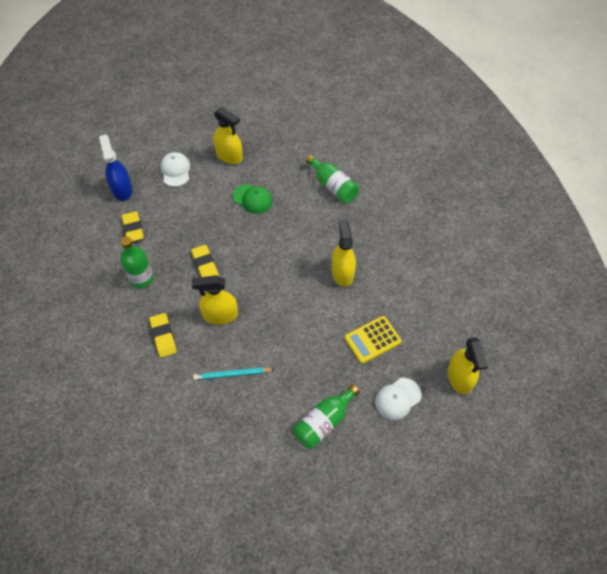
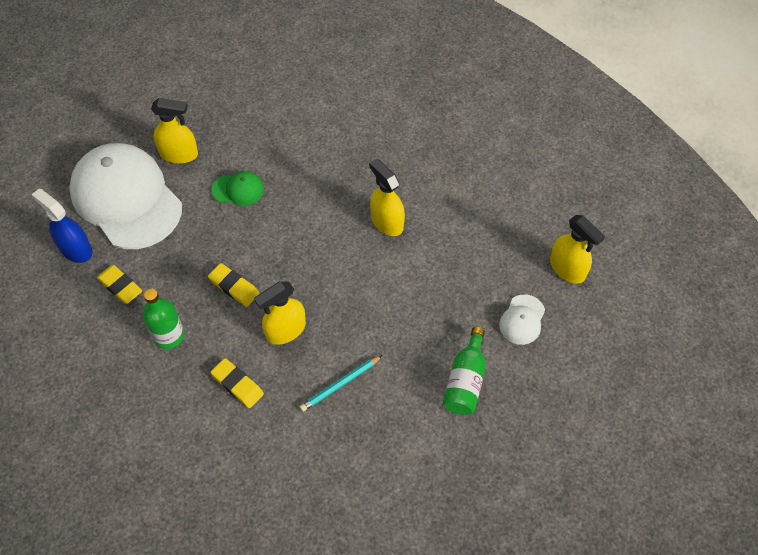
camera: 30 degrees left, 0 degrees up
(175, 170) = (126, 198): white cap -> white cap, size x2.43
(333, 186) = (318, 136): green bottle -> none
(372, 340) = (461, 275): yellow calculator -> none

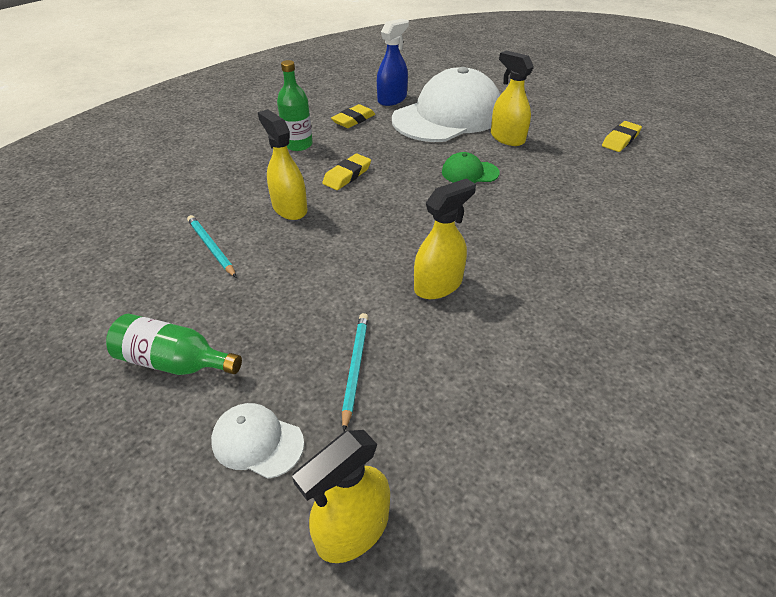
camera: 90 degrees right, 15 degrees down
(179, 154) = (507, 138): yellow spray bottle -> yellow spray bottle turned 135 degrees clockwise
(237, 385) = (235, 182): yellow eraser -> yellow eraser (620, 140)
(238, 189) = (469, 172): green cap -> green cap turned 90 degrees clockwise
(465, 271) = (355, 368): none -> turquoise pencil

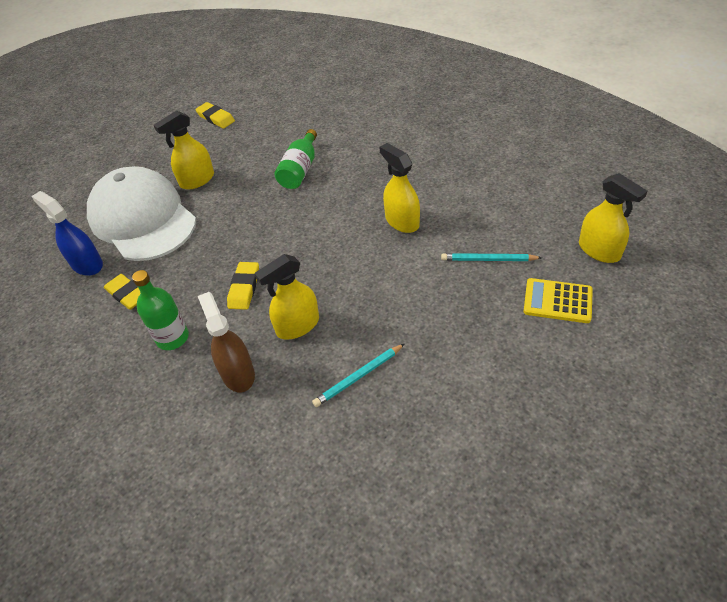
camera: 85 degrees left, 5 degrees up
(174, 362) = (502, 366): green bottle -> green bottle (300, 170)
(246, 178) = (238, 373): none -> brown spray bottle
(257, 441) = (557, 301): white cap -> yellow calculator
(347, 175) = (244, 288): yellow eraser -> yellow eraser turned 60 degrees clockwise
(469, 172) = (252, 204): green cap -> none

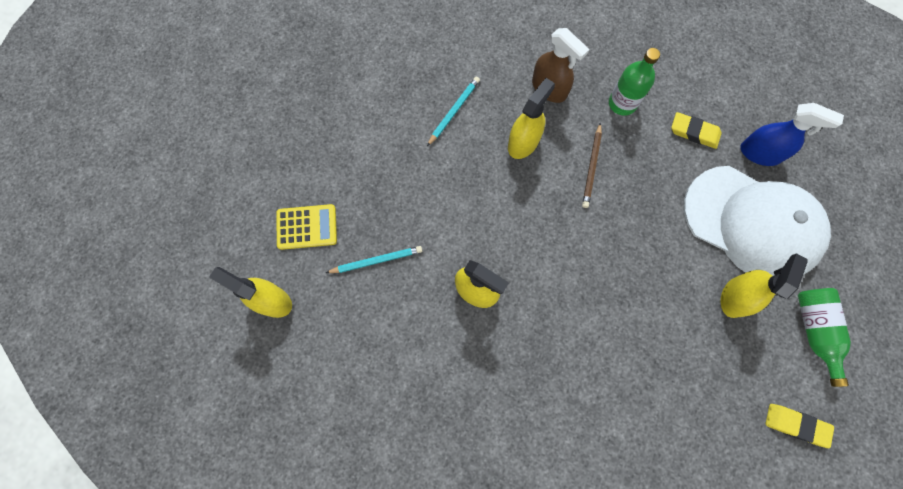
camera: 155 degrees right, 25 degrees up
(244, 288) = (591, 167): yellow eraser -> brown pencil
(300, 170) = (624, 346): green bottle -> green bottle (814, 331)

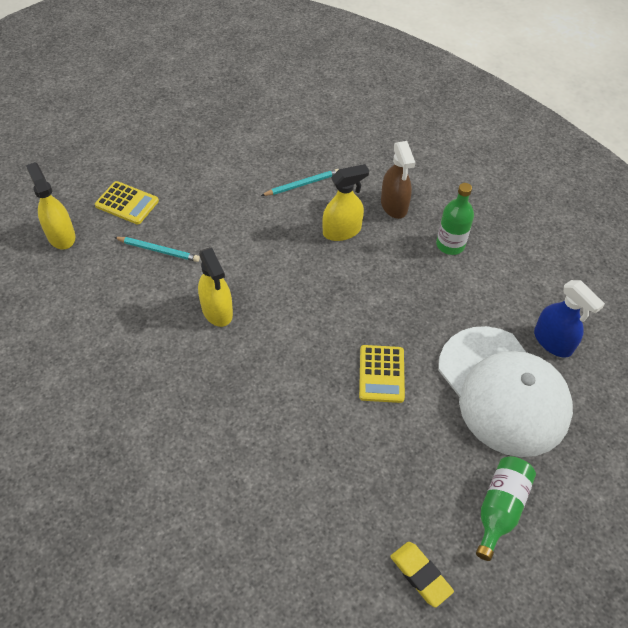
camera: 30 degrees right, 20 degrees down
(591, 167) = (386, 275): brown pencil -> none
(652, 267) = (381, 374): none -> yellow calculator
(694, 132) = (500, 296): yellow eraser -> none
(735, 297) = (441, 438): yellow spray bottle -> none

